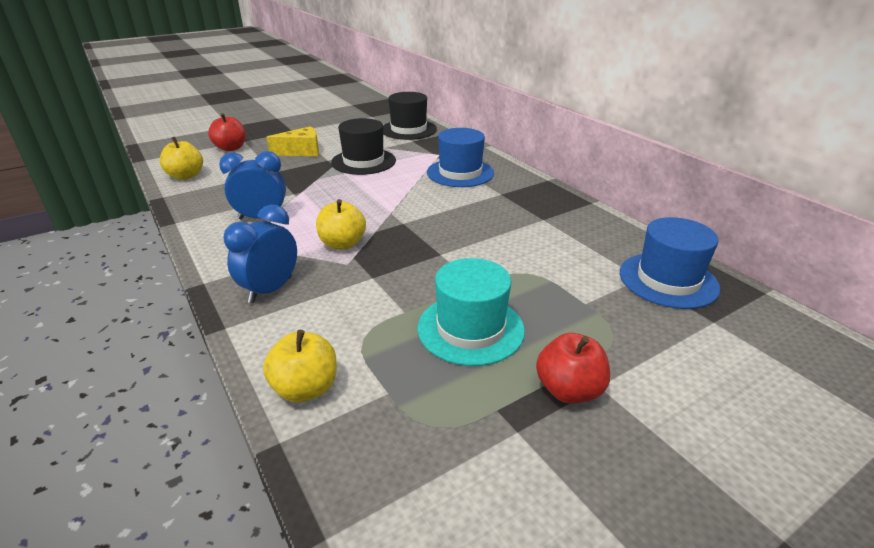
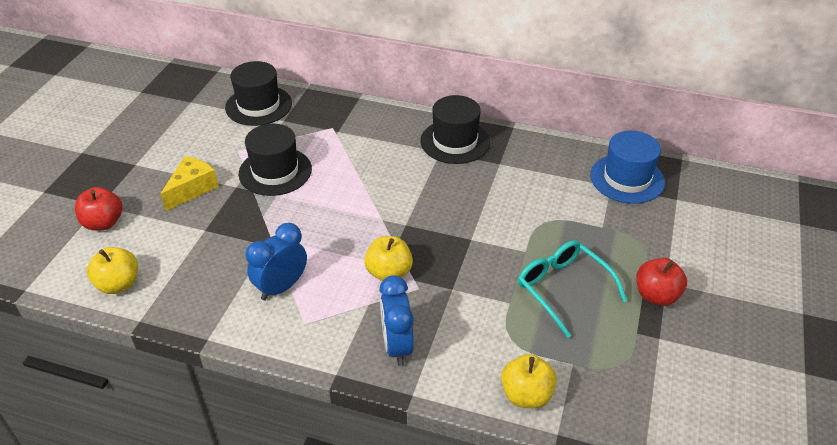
camera: 40 degrees left, 10 degrees up
(460, 173) = (379, 143): blue hat -> none
(470, 329) = (563, 289): turquoise hat -> turquoise glasses
(523, 192) = (455, 141): none -> black hat

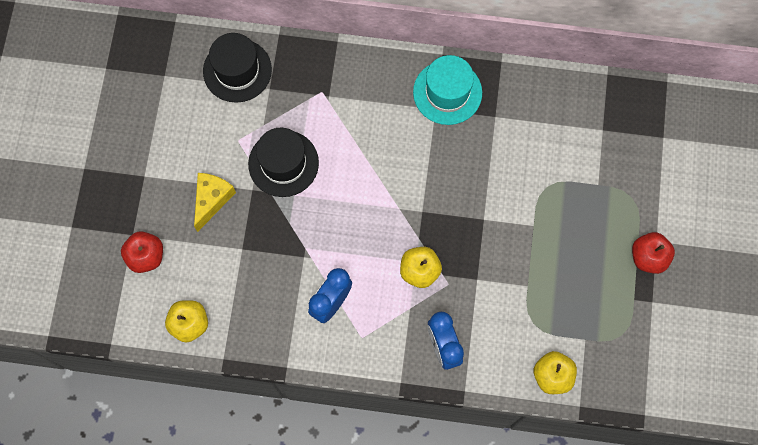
camera: 10 degrees left, 30 degrees up
(455, 141) = (447, 92): black hat -> turquoise hat
(563, 289) = (570, 263): turquoise glasses -> none
(627, 179) = (616, 118): blue hat -> none

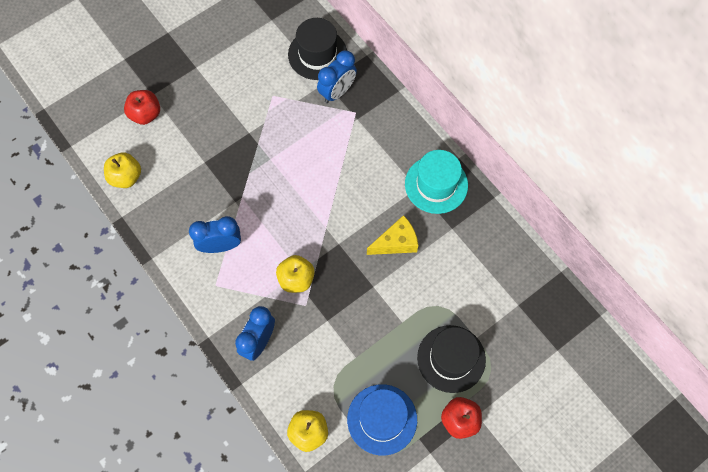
camera: 45 degrees right, 5 degrees down
(212, 200) = (219, 117): yellow cheese -> yellow cheese (396, 242)
(283, 163) = (284, 134): black hat -> black hat (451, 358)
(288, 88) = (337, 92): none -> blue clock
(594, 312) = (382, 419): none -> blue hat

